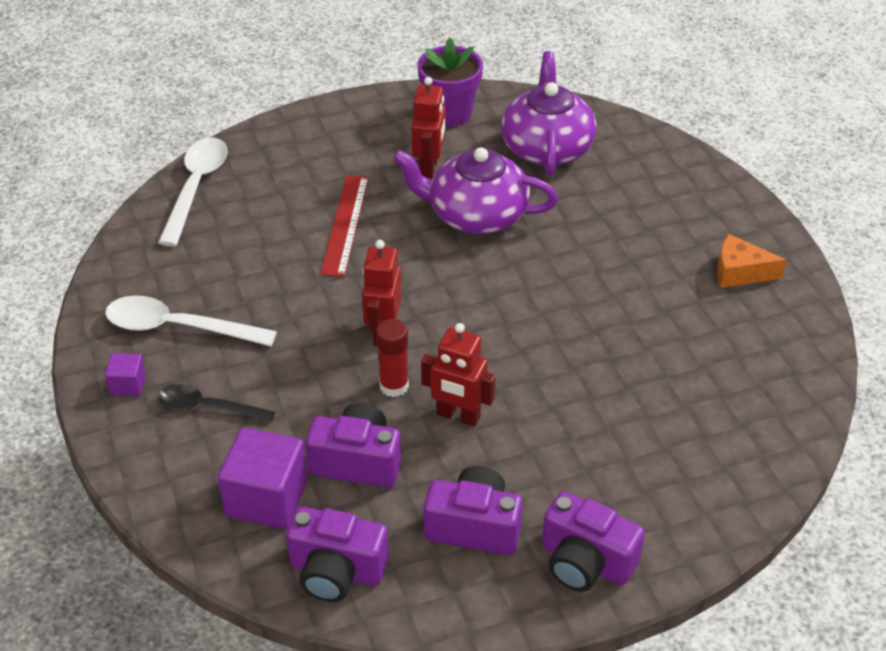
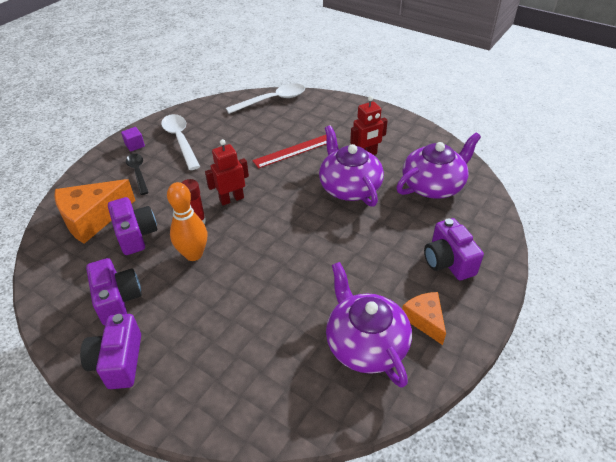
camera: 55 degrees right, 0 degrees up
(267, 498) = (92, 218): purple cube -> orange cheese
(336, 571) = (59, 264): purple camera -> purple camera (448, 261)
(450, 114) = (415, 141): purple flower pot -> none
(458, 416) = (194, 254): red robot -> orange bowling pin
(734, 333) = (365, 343): none -> purple teapot

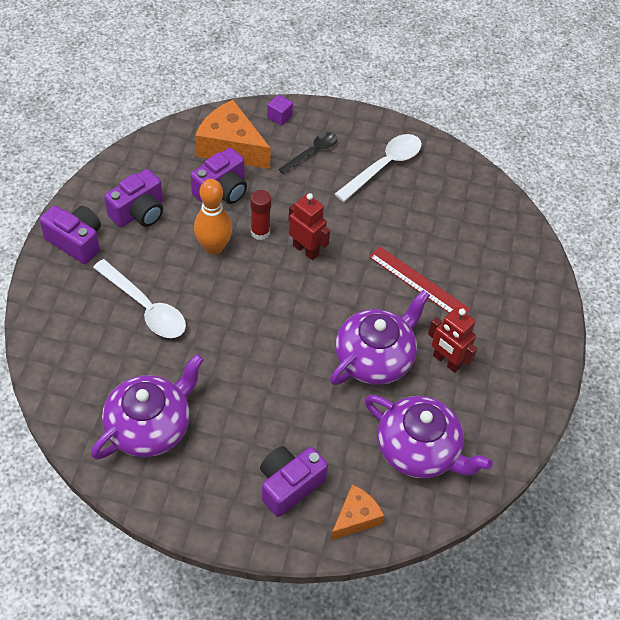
camera: 65 degrees right, 10 degrees up
(118, 361) = (76, 242): purple camera -> purple camera turned 60 degrees clockwise
(135, 145) = (355, 130): purple cube -> purple cube (279, 116)
(272, 100) = (512, 227): white spoon -> white spoon (145, 307)
(425, 320) = (196, 474): orange cheese -> orange cheese (355, 518)

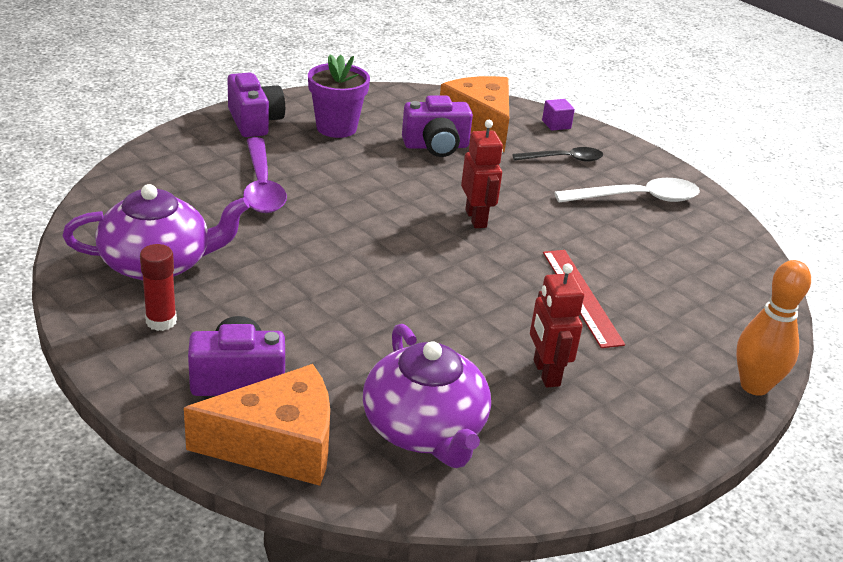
camera: 35 degrees right, 20 degrees down
(139, 212) = (336, 128): purple camera -> purple flower pot
(145, 307) = (261, 186): white spoon -> purple spoon
(214, 247) = (380, 177): orange bowling pin -> orange bowling pin (754, 386)
(260, 232) = (441, 187): red glue stick -> red glue stick (161, 321)
(355, 518) = (278, 445): orange cheese -> orange cheese, size x1.73
(375, 357) = (460, 329): purple teapot -> none

